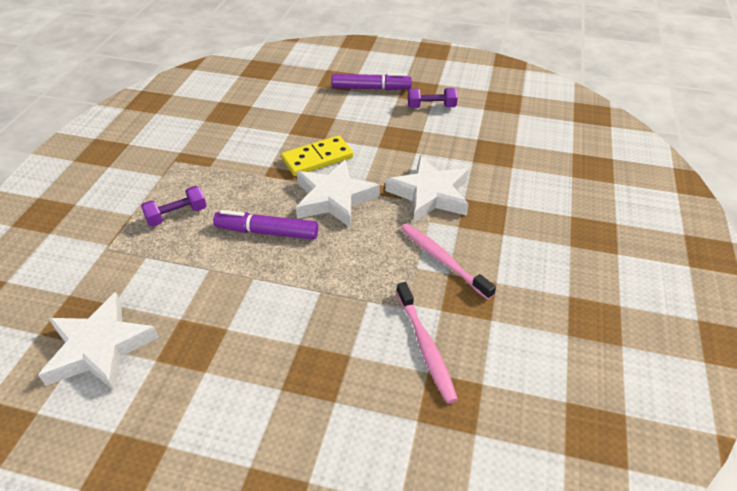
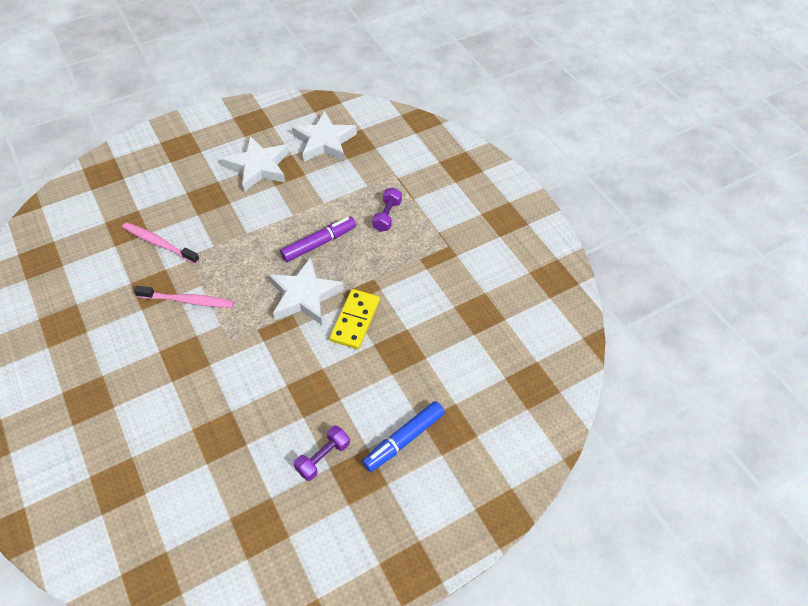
camera: 135 degrees right, 10 degrees up
(371, 88) = (404, 439): purple marker -> blue marker
(430, 194) = (239, 348): white star -> white star (259, 167)

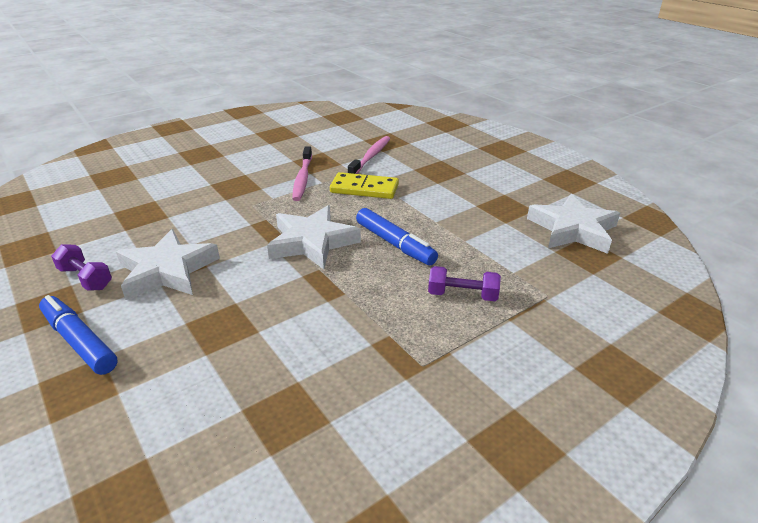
camera: 85 degrees right, 20 degrees down
(259, 167) = (499, 192): white star -> white star (167, 271)
(319, 243) = (395, 244): purple marker -> blue marker
(355, 320) = (274, 283): yellow domino -> yellow domino (364, 189)

